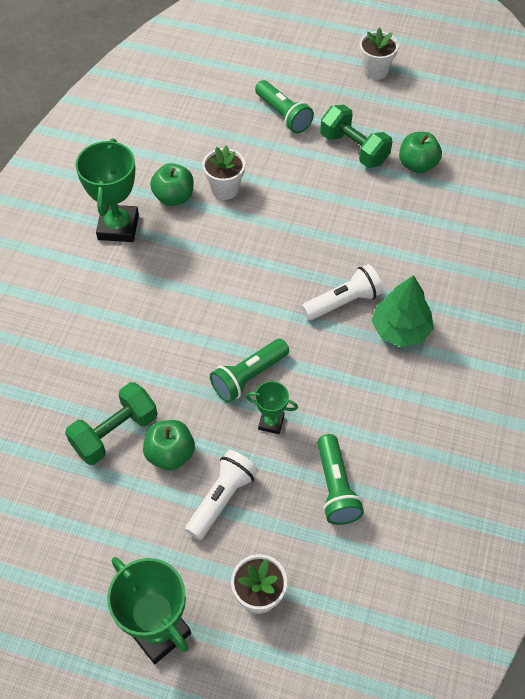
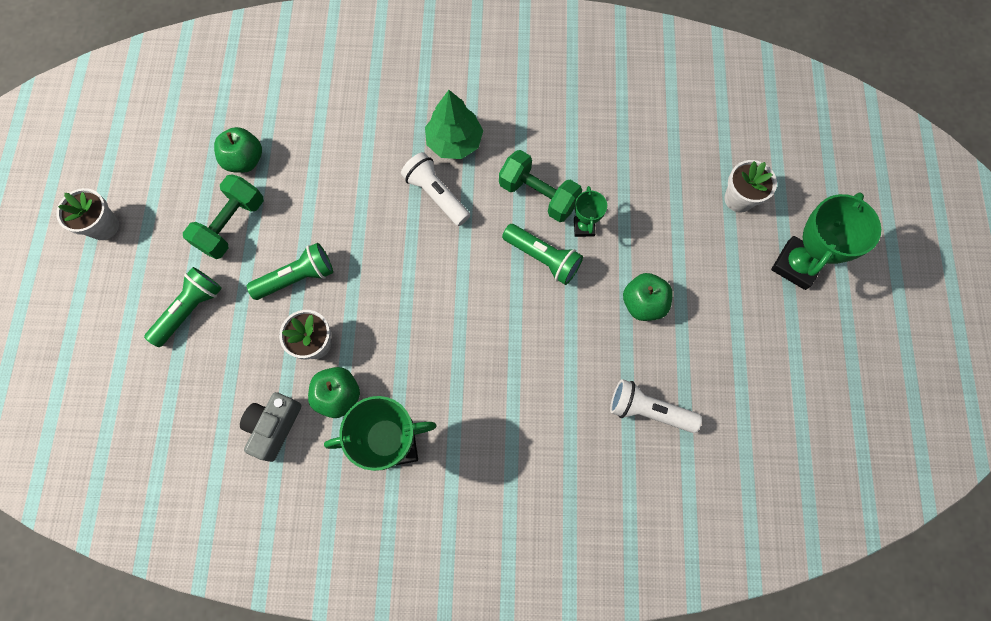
camera: 105 degrees left, 15 degrees up
(115, 433) = (639, 360): green dumbbell -> green dumbbell (538, 195)
(165, 153) = (274, 427): none -> grey camera
(222, 499) = (669, 248): white flashlight -> white flashlight (648, 410)
(335, 487) = (627, 163): green flashlight -> green flashlight (297, 278)

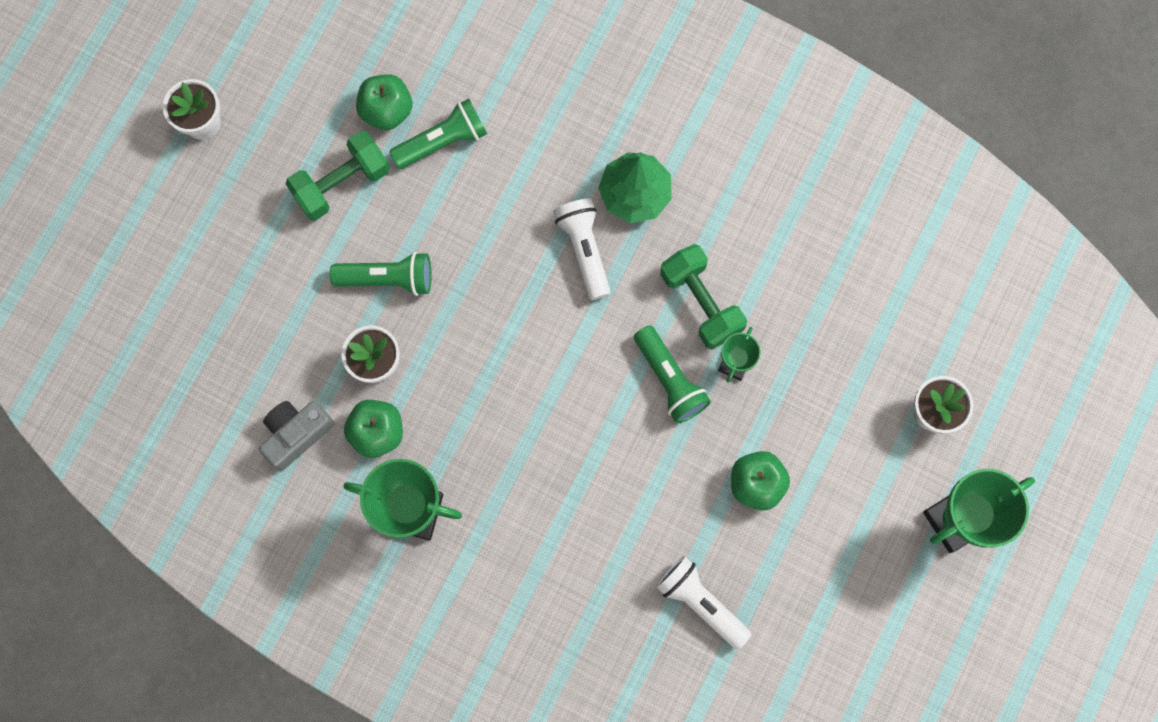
camera: 25 degrees right, 5 degrees up
(190, 310) = (259, 263): green flashlight -> green flashlight (443, 141)

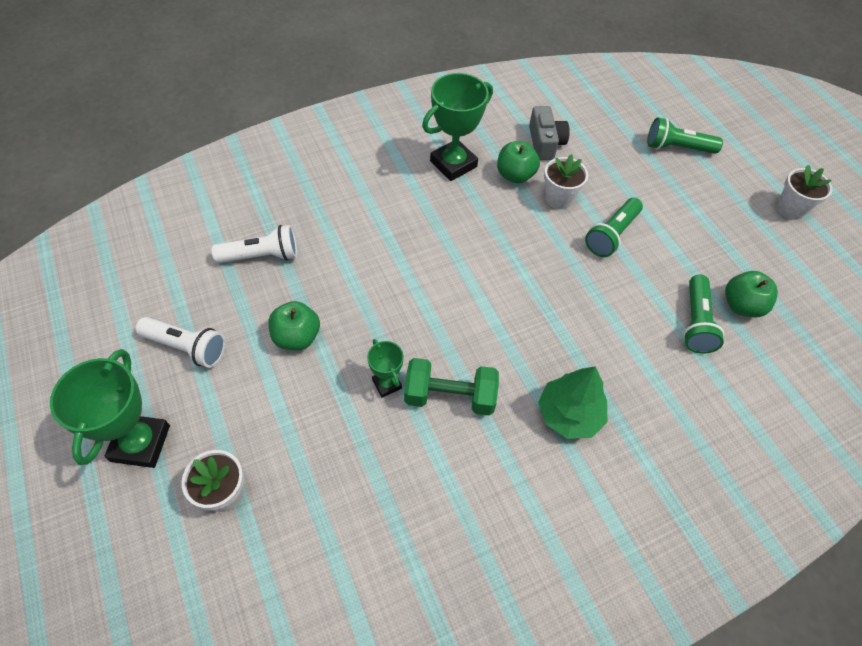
camera: 125 degrees right, 20 degrees down
(341, 183) = (699, 250): green dumbbell -> none
(584, 250) = (549, 351): white flashlight -> white flashlight (187, 347)
(669, 380) = (412, 337): green flashlight -> green flashlight (677, 148)

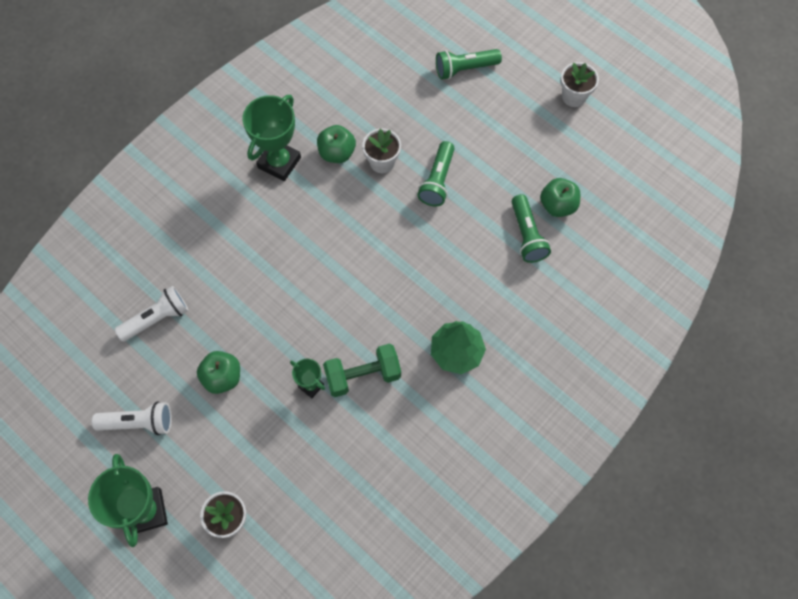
camera: 20 degrees left, 10 degrees up
(545, 143) = (350, 108): grey camera -> none

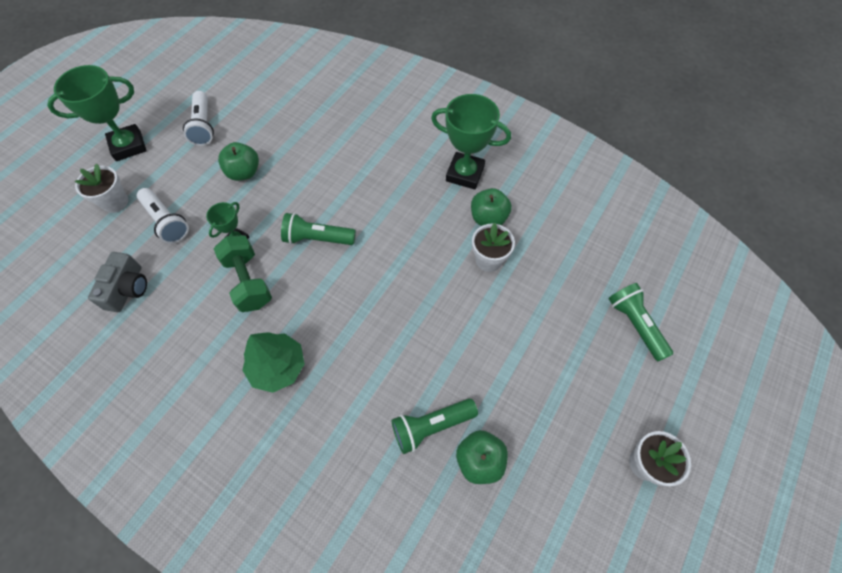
camera: 80 degrees right, 5 degrees down
(157, 319) = (295, 118): white flashlight -> white flashlight (166, 222)
(348, 495) = (128, 289): none -> grey camera
(437, 181) = (480, 317): green flashlight -> green flashlight (317, 238)

